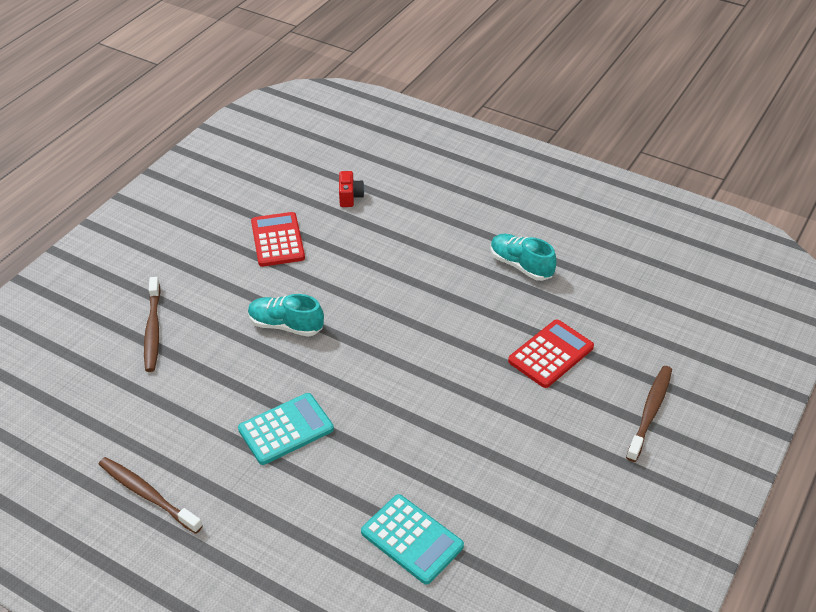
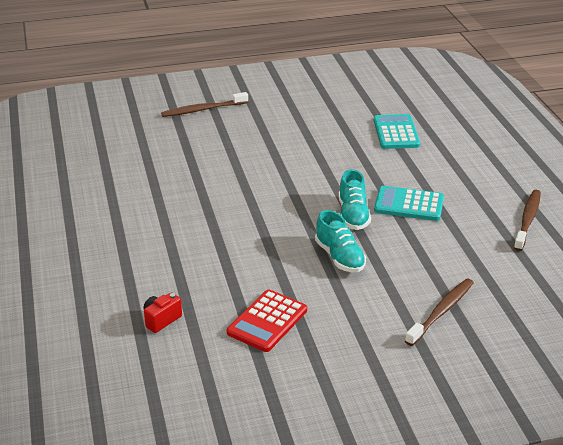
camera: 135 degrees left, 10 degrees down
(147, 494) = (527, 220): brown toothbrush -> brown toothbrush turned 150 degrees counterclockwise
(520, 265) = (135, 200): turquoise shoe -> turquoise shoe (353, 215)
(551, 354) = (205, 153): red calculator -> none

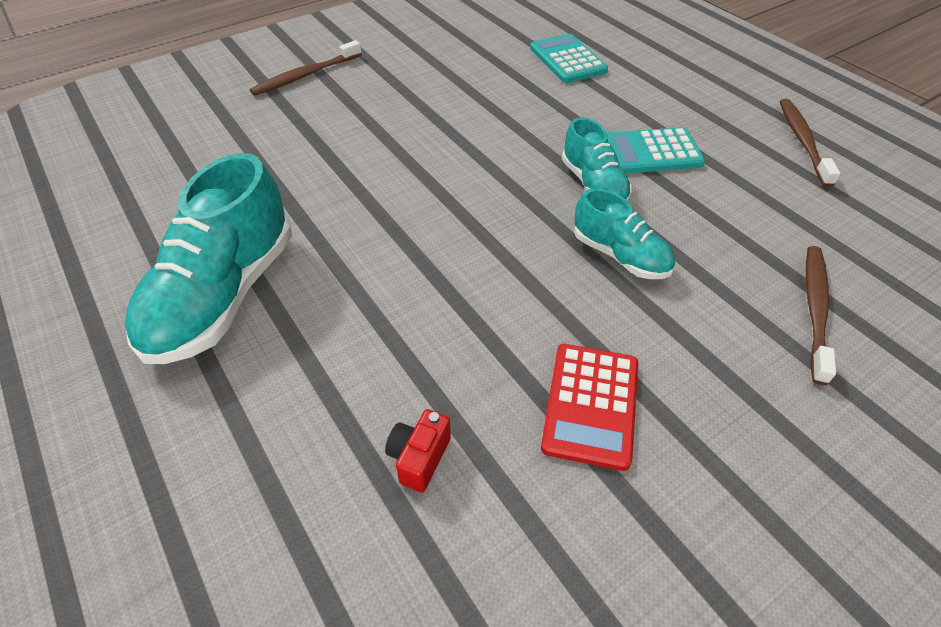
camera: 20 degrees left, 15 degrees up
(95, 225) = (224, 295): none -> turquoise shoe

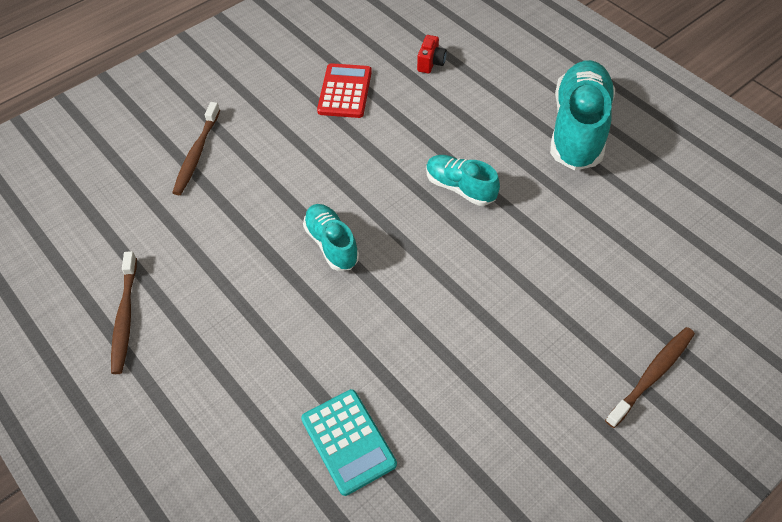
camera: 175 degrees right, 5 degrees up
(620, 256) = (317, 180): turquoise shoe -> turquoise shoe (460, 188)
(651, 152) = (275, 288): turquoise calculator -> none

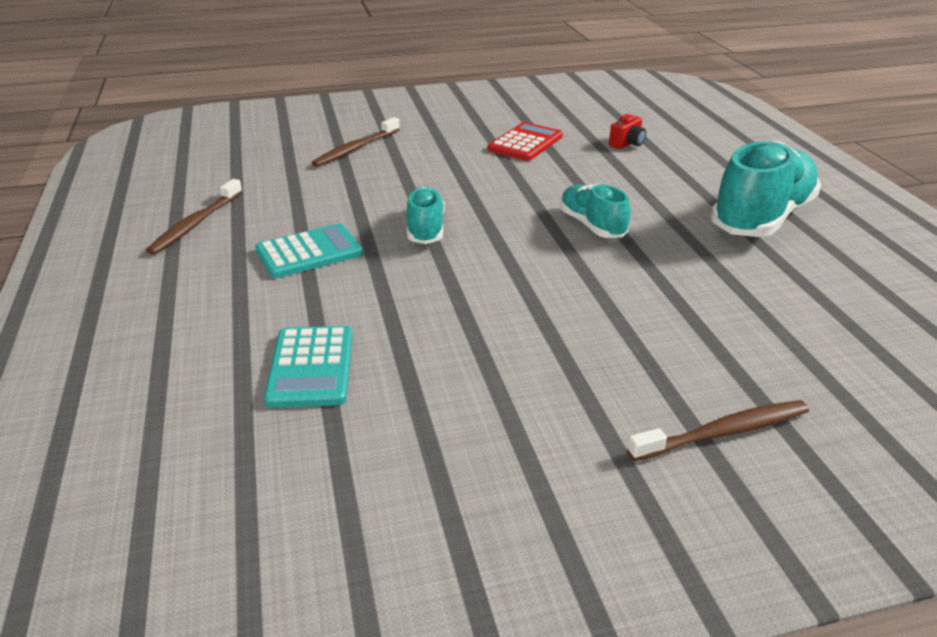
camera: 25 degrees right, 20 degrees down
(255, 313) = (309, 252): none -> turquoise calculator

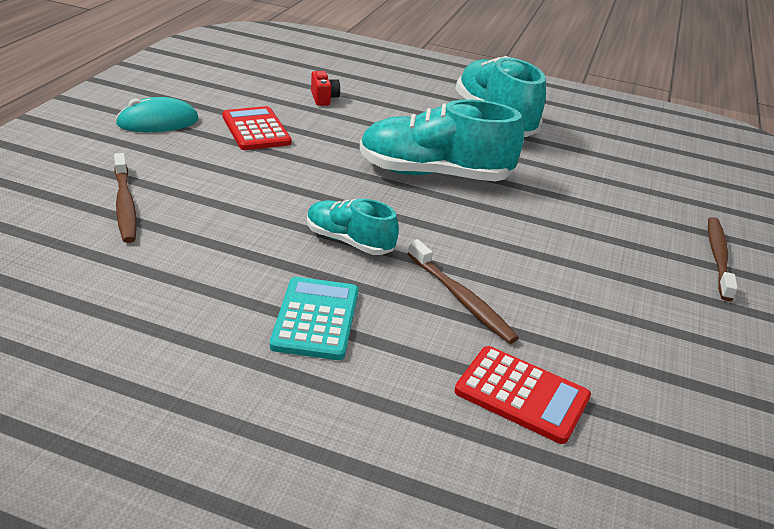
camera: 60 degrees left, 0 degrees up
(196, 224) = (150, 370): brown toothbrush -> brown toothbrush (461, 298)
(311, 367) = (522, 395): turquoise calculator -> red calculator
(473, 115) = (158, 122): none -> turquoise mouse
(592, 225) = (434, 174): turquoise shoe -> turquoise shoe, size x1.80

